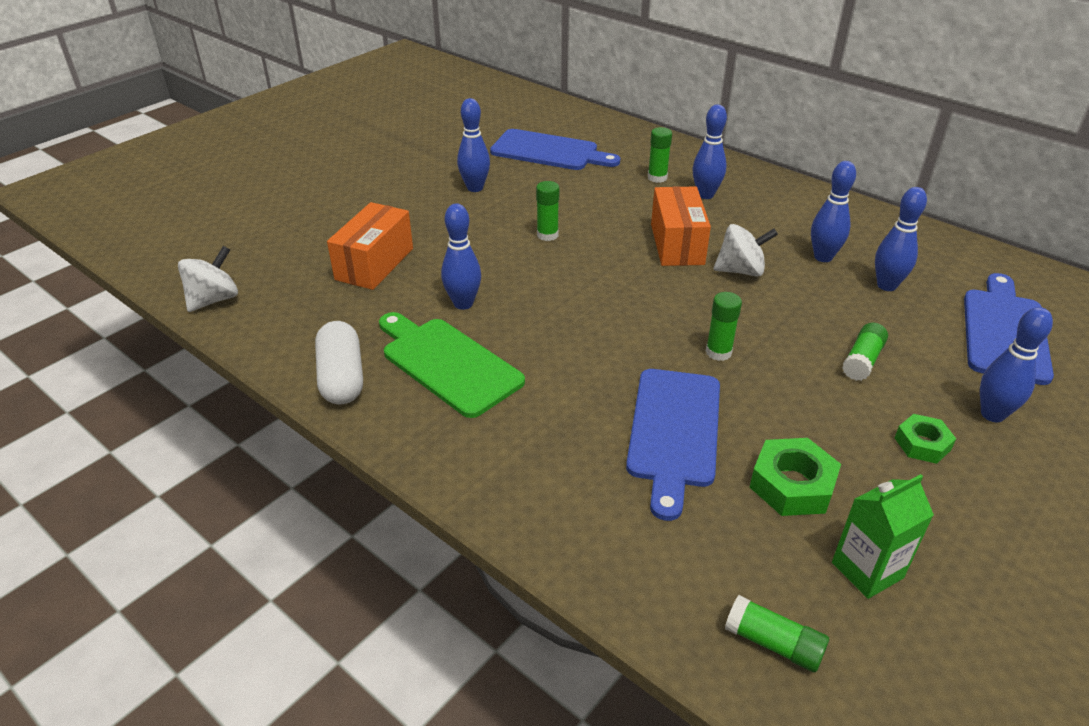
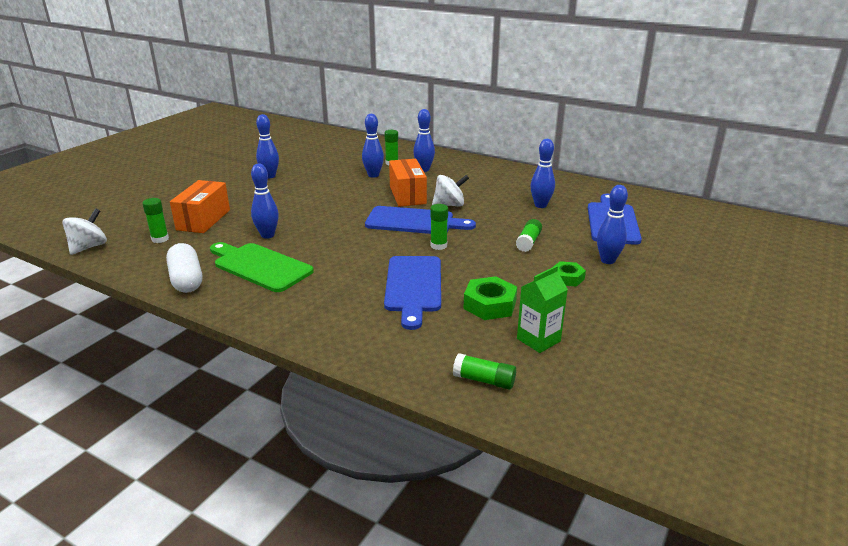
camera: 10 degrees left, 10 degrees down
(547, 235) = (321, 196): green glue stick -> green glue stick (160, 239)
(549, 151) = (318, 154): blue cutting board -> blue cutting board (414, 221)
(823, 257) = (500, 195): blue bowling pin -> blue bowling pin (373, 175)

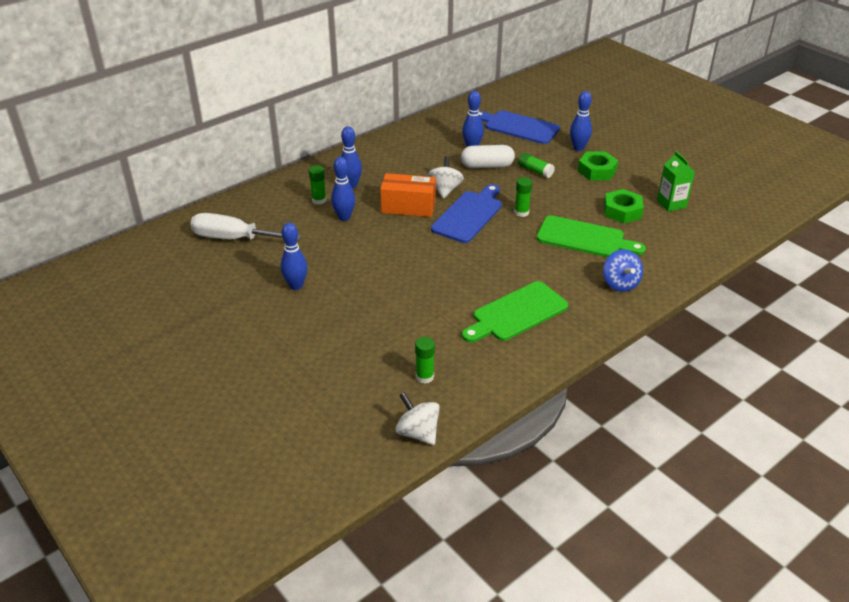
camera: 70 degrees left, 10 degrees up
(186, 280) = (524, 360): white capsule -> white capsule (487, 166)
(203, 220) = (391, 343): orange box -> none
(267, 235) = (453, 302): blue bowling pin -> none
(321, 148) = (233, 238): none -> white screwdriver
(334, 319) = (620, 283): none -> blue spinning top
(413, 287) = (584, 238): blue cutting board -> green cutting board
(484, 380) = (710, 235): green glue stick -> none
(567, 278) = (596, 171): green nut -> green nut, size x1.55

